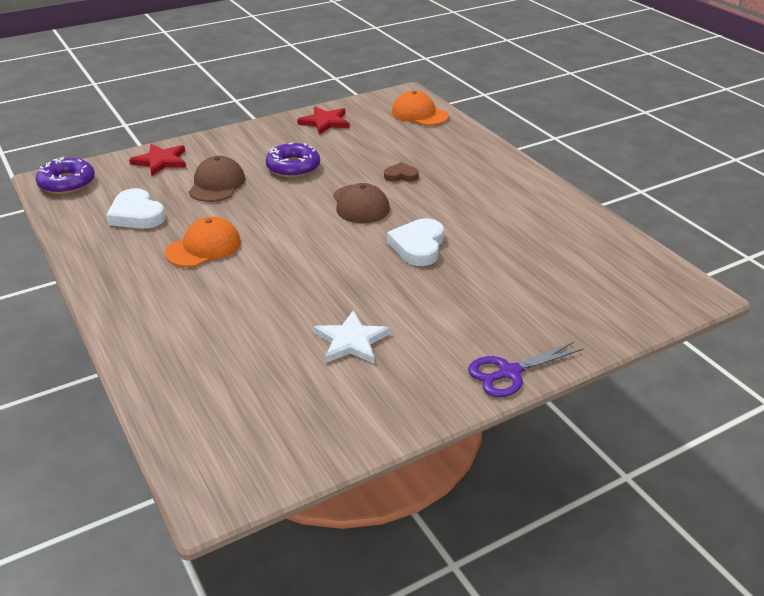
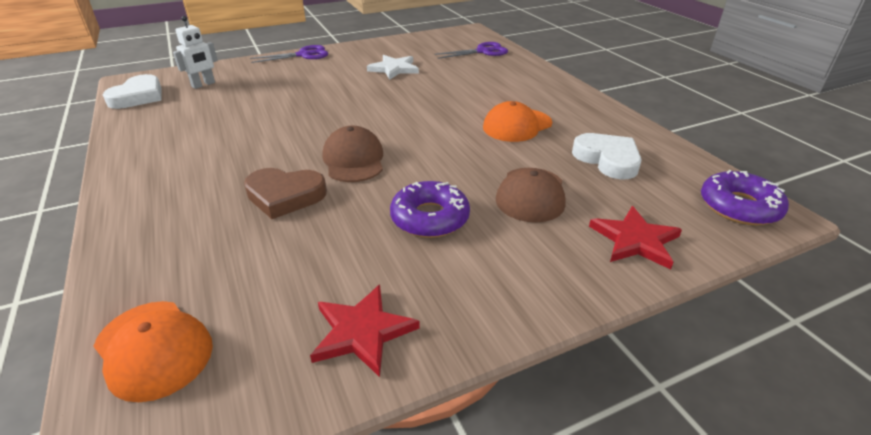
camera: 175 degrees left, 0 degrees up
(205, 403) = (483, 51): none -> purple scissors
(401, 175) = (285, 196): brown heart -> brown heart, size x1.71
(418, 246) = (315, 118): white heart -> white heart (138, 96)
(592, 292) = (203, 85): none -> white robot

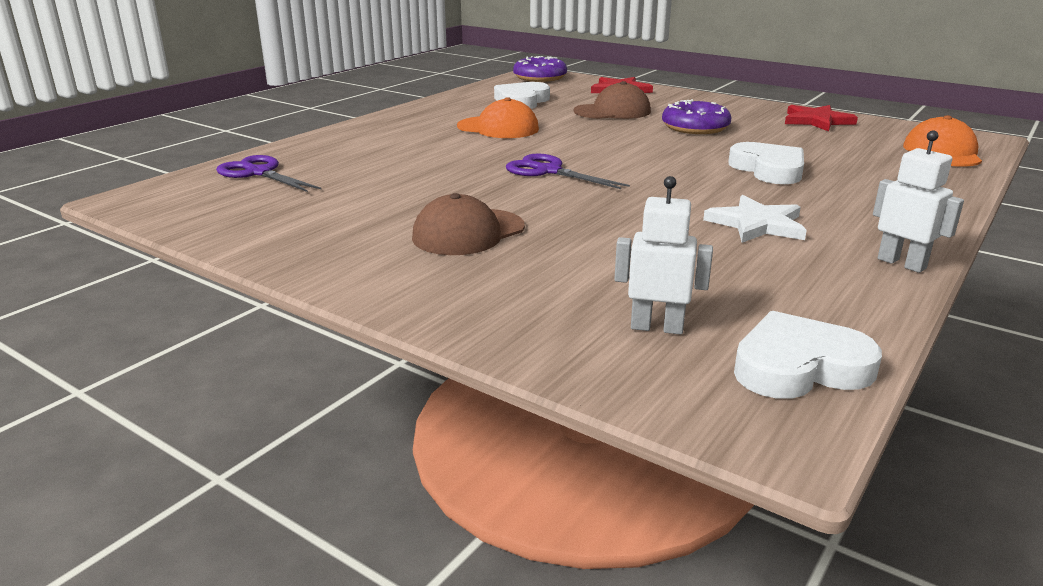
camera: 120 degrees left, 10 degrees down
(122, 159) = (901, 263): none -> white robot
(285, 196) = (769, 169): brown heart -> white heart
(303, 55) = (395, 295): purple scissors -> purple scissors (548, 171)
(353, 160) = (669, 164): brown cap -> brown cap (468, 232)
(394, 69) = (395, 206): white star -> white star (757, 224)

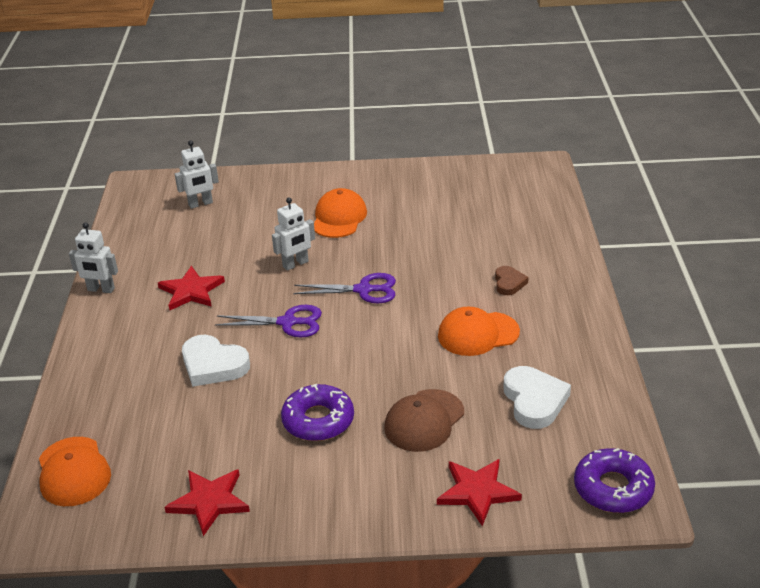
camera: 145 degrees right, 10 degrees up
(259, 173) = (529, 208): purple scissors -> purple scissors (288, 322)
(410, 141) = (509, 283): none -> brown heart
(468, 232) = (339, 218): brown cap -> orange cap
(593, 208) = (295, 264): none -> white robot
(757, 224) = (191, 291): white star -> red star
(799, 366) = (136, 209): white heart -> none

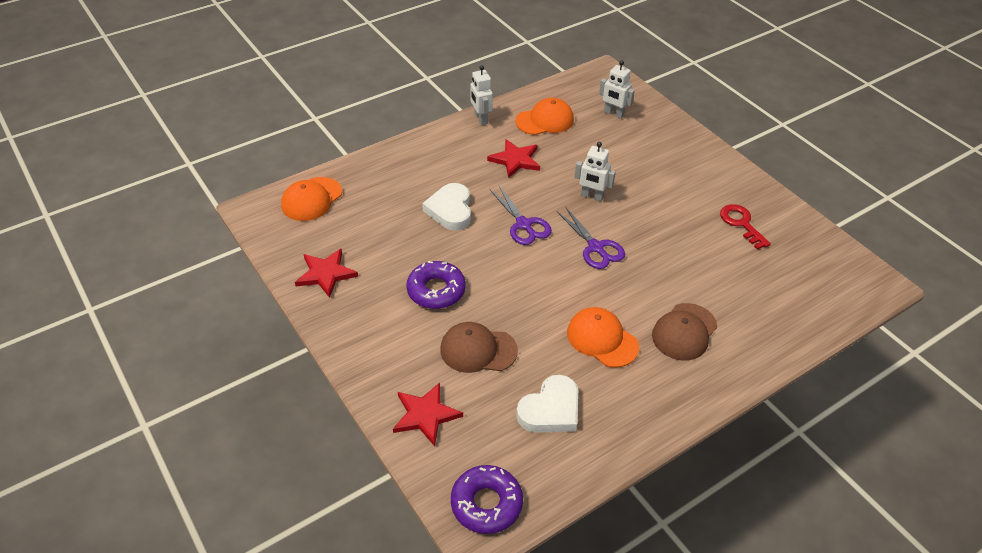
camera: 55 degrees right, 10 degrees up
(339, 218) = (670, 192): orange cap -> orange cap (545, 120)
(416, 198) = (741, 224): none -> red key
(509, 283) = (684, 332): brown heart -> brown cap

